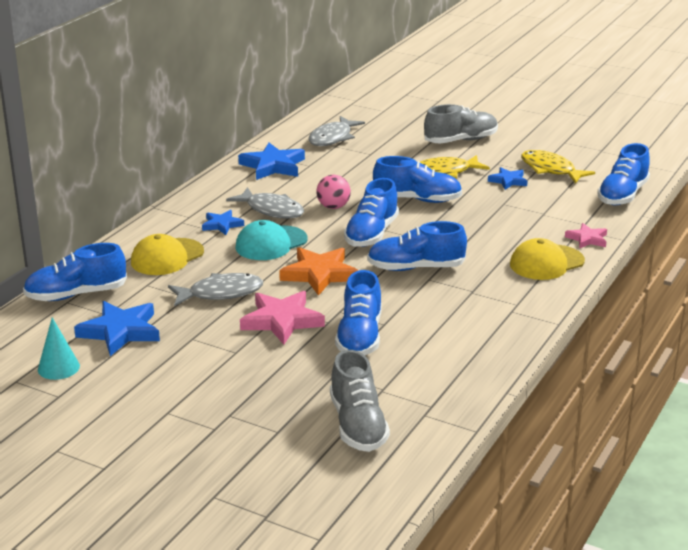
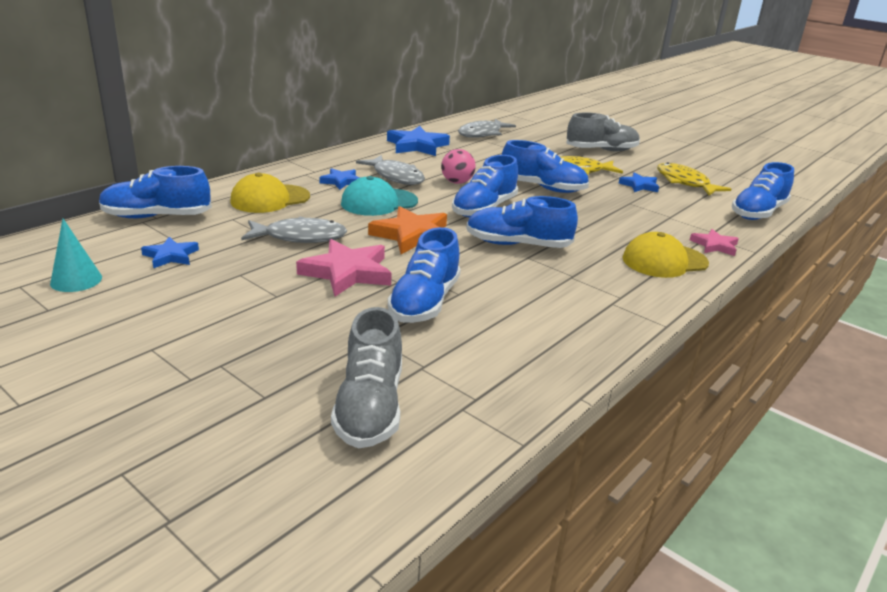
camera: 10 degrees right, 0 degrees up
(120, 331) = (171, 256): blue star -> blue star, size x0.58

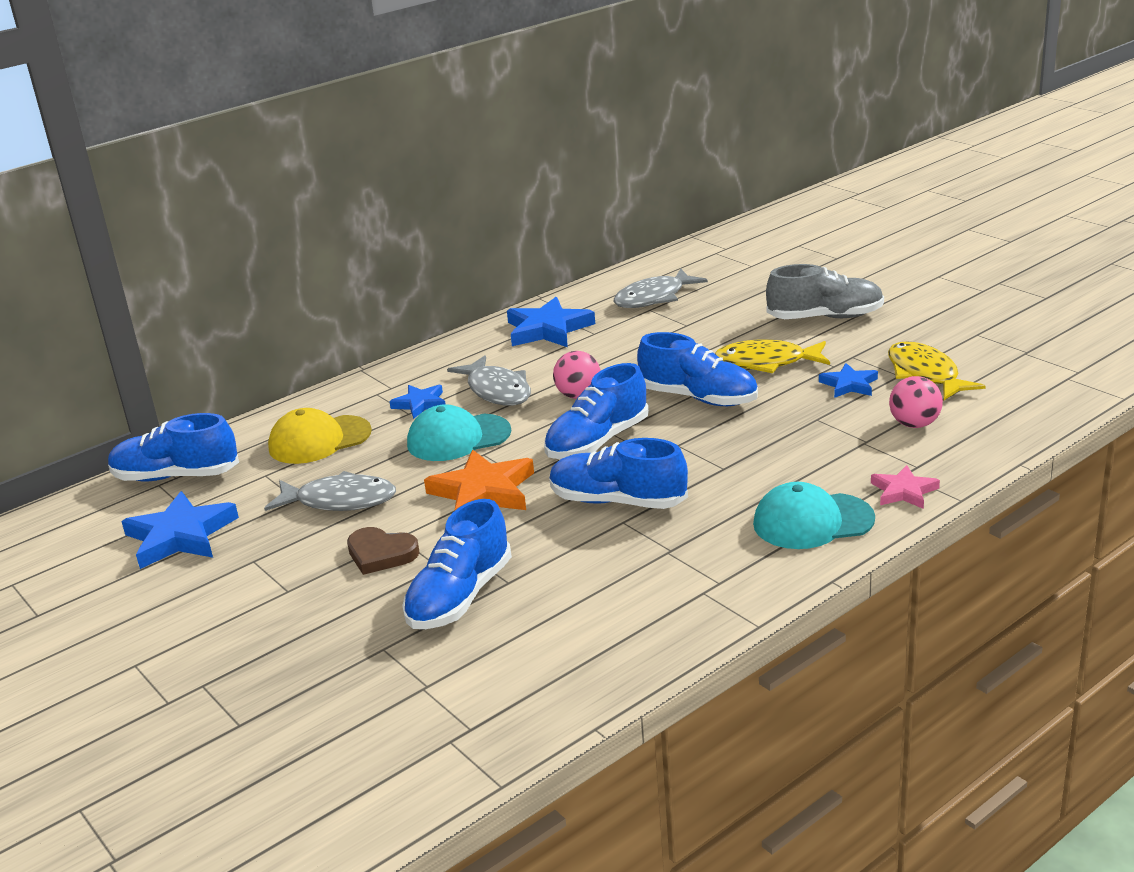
camera: 15 degrees right, 0 degrees up
(76, 280) = (71, 574): turquoise cone -> none
(171, 256) = (180, 536): blue star -> blue star, size x1.73
(347, 272) = (381, 554): pink star -> brown heart
(370, 407) = (347, 738): grey shoe -> none
(664, 261) = (812, 521): yellow cap -> turquoise cap
(696, 208) = (914, 424): none -> pink ball
(758, 213) = (1010, 427): blue shoe -> none

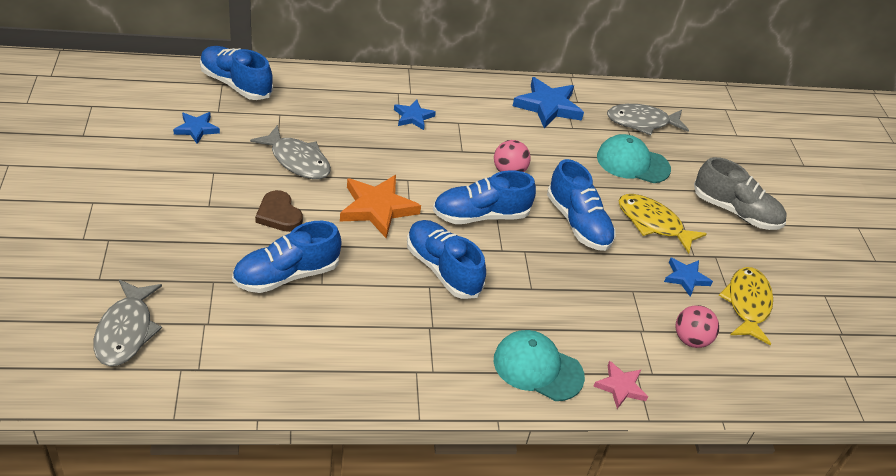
camera: 25 degrees right, 15 degrees up
(180, 536) = (196, 129): blue star -> blue star, size x0.58
(319, 440) = (332, 108): yellow cap -> none
(458, 438) = (406, 158): turquoise cap -> turquoise cap (632, 163)
(497, 391) = (466, 136): grey fish -> grey fish (126, 331)

